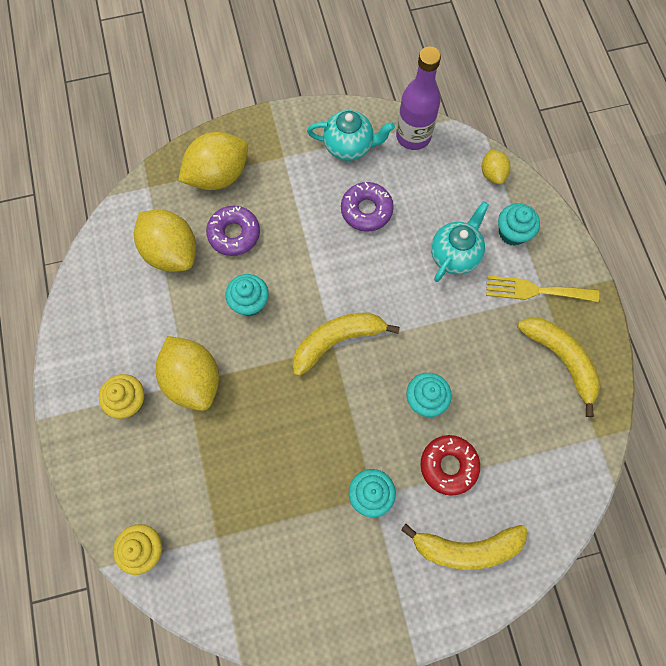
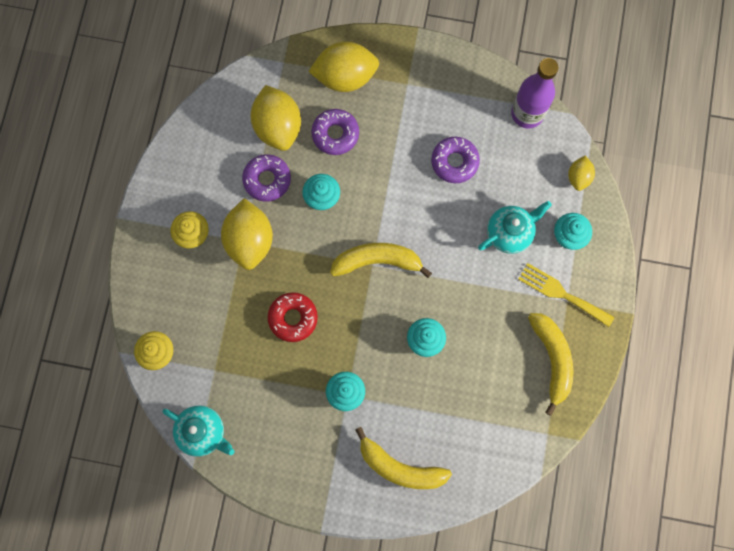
camera: 25 degrees right, 5 degrees up
(184, 309) = (267, 180): none -> purple donut
(349, 146) = (467, 99): turquoise teapot -> turquoise teapot (203, 432)
(448, 465) = (417, 400): red donut -> red donut (293, 318)

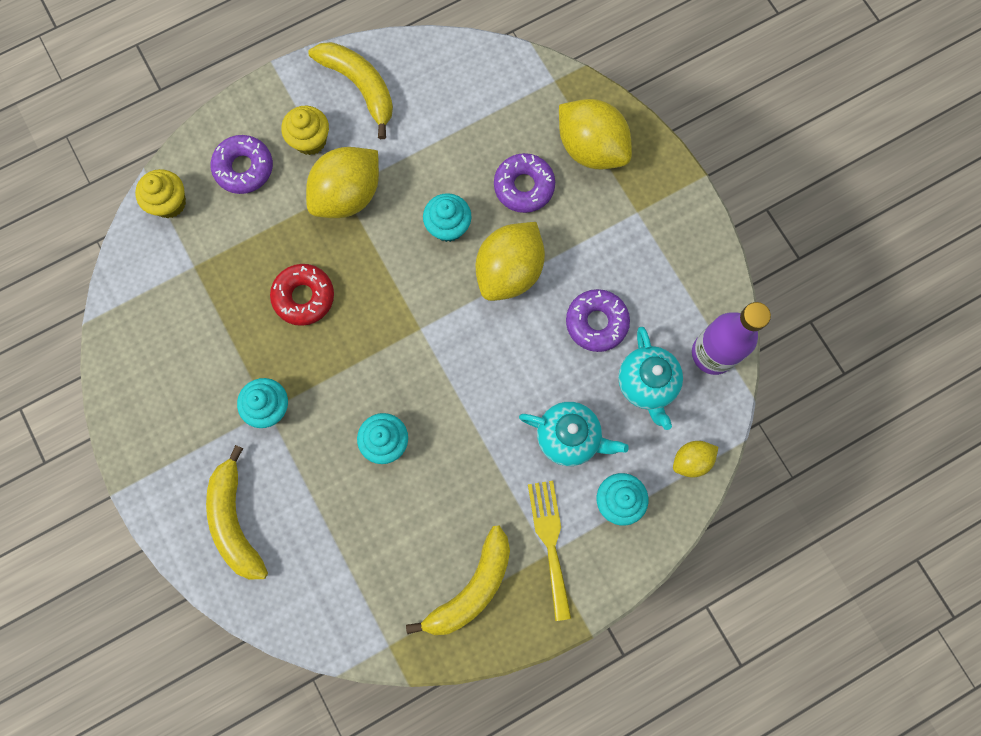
camera: 50 degrees right, 0 degrees up
(203, 432) = (125, 305): turquoise teapot -> turquoise teapot (646, 384)
(267, 180) = (422, 162): purple donut -> purple donut (244, 168)
(278, 127) = (484, 128): yellow lemon -> yellow lemon (509, 271)
(377, 261) = (428, 330): yellow banana -> yellow banana (360, 87)

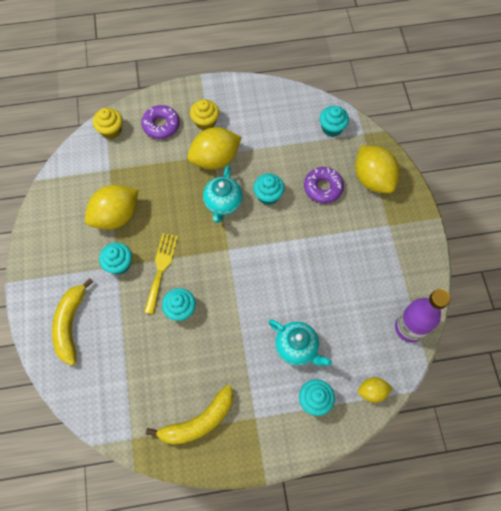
camera: 20 degrees right, 10 degrees down
(304, 297) = (166, 207): red donut -> none
(360, 87) = (246, 102): yellow banana -> none
(504, 87) = (332, 128): none -> turquoise cupcake
(509, 271) = (296, 234): yellow lemon -> yellow lemon (116, 216)
(550, 542) = (260, 410): yellow fork -> yellow fork (161, 269)
(596, 322) = (339, 283): purple donut -> none
(646, 384) = (359, 332): turquoise teapot -> turquoise teapot (223, 204)

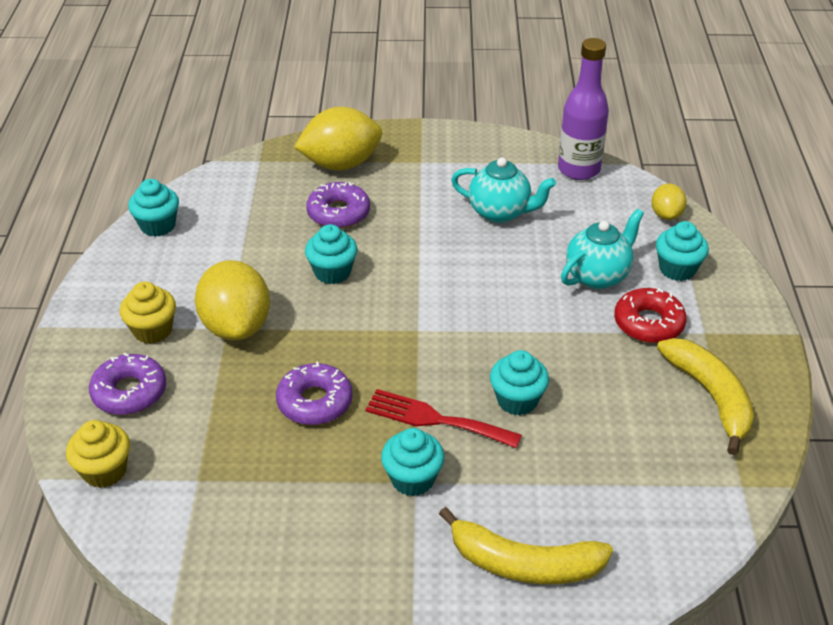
camera: 80 degrees left, 25 degrees down
(116, 216) = (308, 476): yellow lemon -> none
(161, 269) = (435, 419): yellow fork -> red fork
(166, 208) = (315, 402): none -> purple donut
(223, 204) = (330, 326): turquoise teapot -> turquoise teapot (500, 212)
(257, 382) = (648, 323): none -> red donut
(332, 128) = (235, 189): turquoise cupcake -> turquoise cupcake (158, 226)

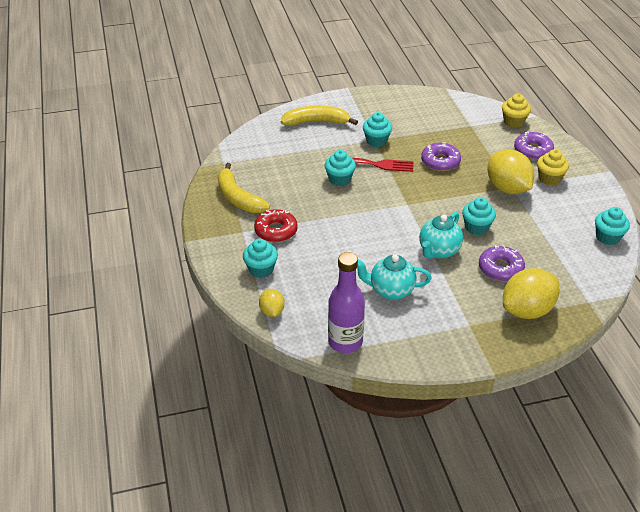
camera: 165 degrees right, 0 degrees up
(597, 276) = (312, 255): turquoise teapot -> turquoise teapot (438, 251)

